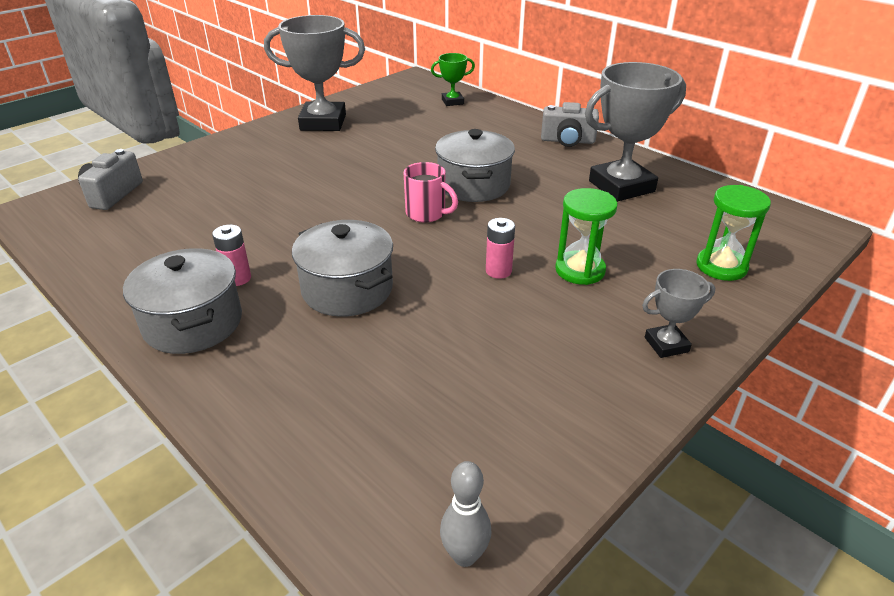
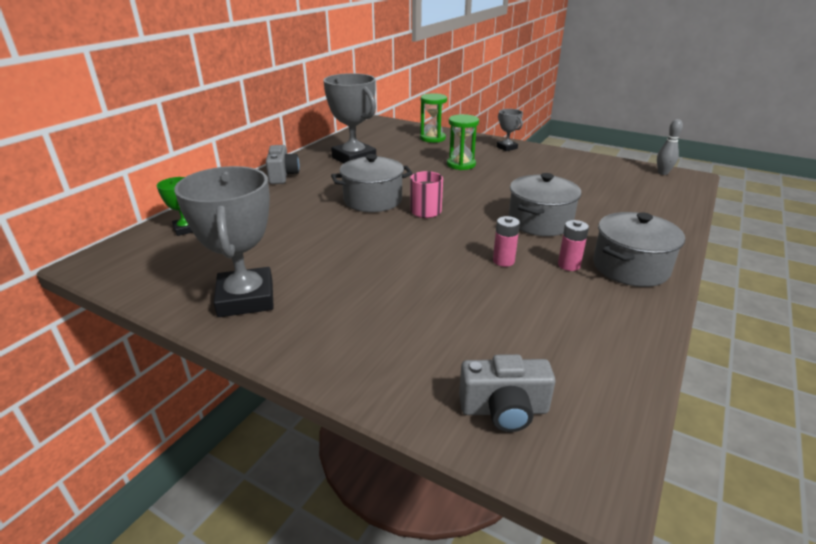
camera: 105 degrees left, 5 degrees down
(498, 271) = (479, 183): pink battery -> pink battery (503, 261)

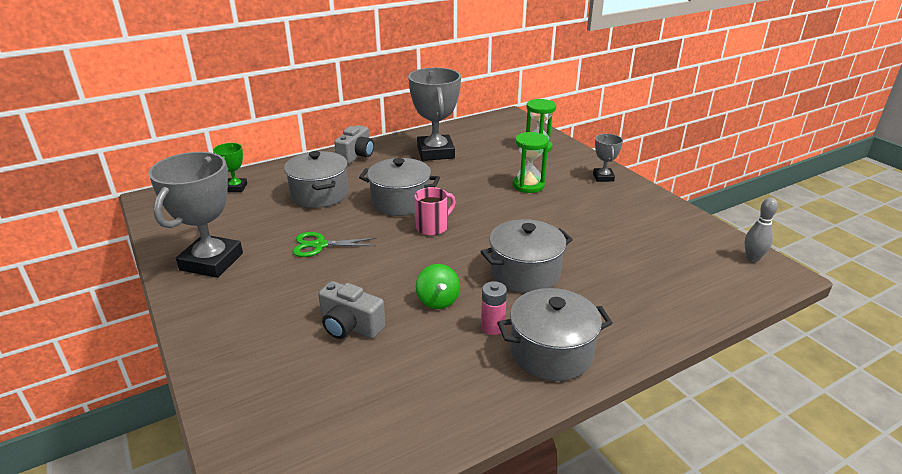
camera: 30 degrees right, 0 degrees up
(287, 213) = (319, 194): none -> grey pot
(343, 252) = (319, 245): none -> green scissors
(503, 261) = (438, 300): pink battery -> green spinning top
(504, 410) = (274, 427): grey camera -> grey camera (350, 326)

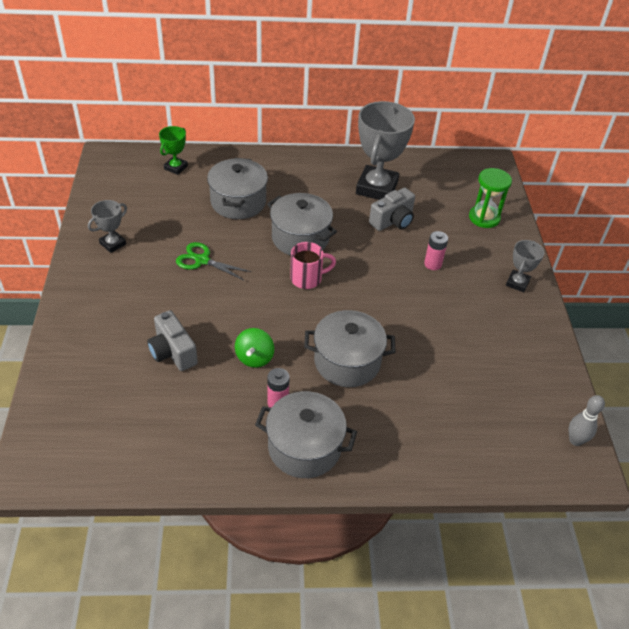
camera: 25 degrees right, 15 degrees up
(212, 262) = (113, 244): grey trophy -> grey trophy, size x0.49
(356, 156) = (301, 165): grey camera -> grey camera (393, 221)
(528, 185) = (432, 264): green hourglass -> pink battery

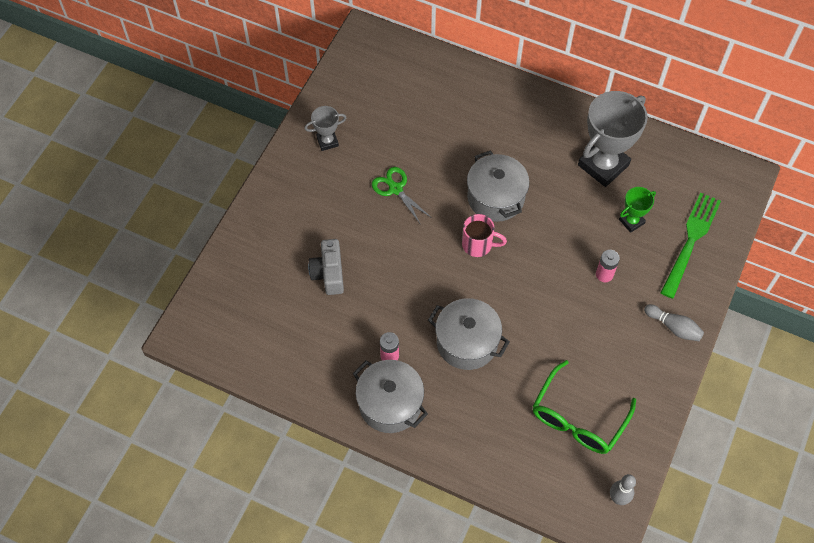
camera: 30 degrees right, 15 degrees up
(176, 167) = (421, 71): green trophy -> green trophy (631, 221)
(238, 202) = (459, 134): grey pot -> none
(254, 358) = (392, 306): green spinning top -> none
(393, 221) = (595, 211): grey camera -> none
(484, 218) = (690, 241): green hourglass -> green fork
(491, 386) = (578, 418): none -> green glasses
(517, 283) = (673, 327): grey trophy -> grey bowling pin

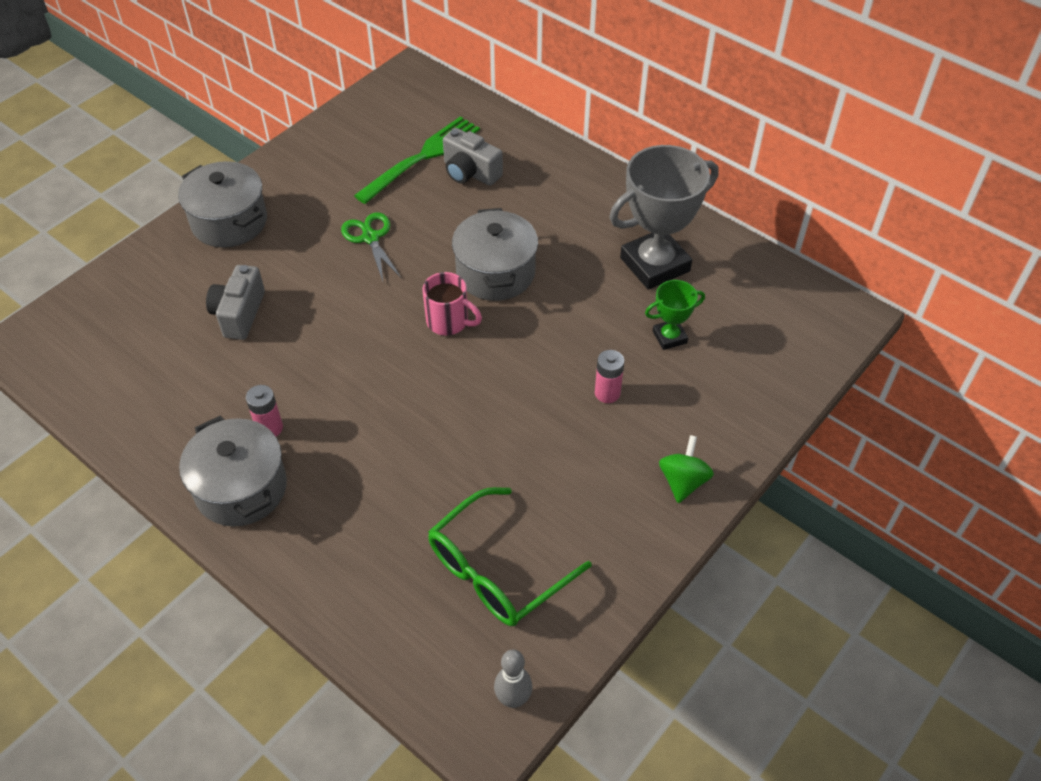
camera: 15 degrees right, 10 degrees down
(327, 141) = (310, 171): grey trophy -> none
(445, 116) = (470, 172): none -> grey camera
(467, 342) = (381, 435): grey pot -> grey pot (229, 222)
(673, 327) = (683, 481): grey bowling pin -> green spinning top
(690, 241) = (745, 378): green fork -> green fork (421, 158)

